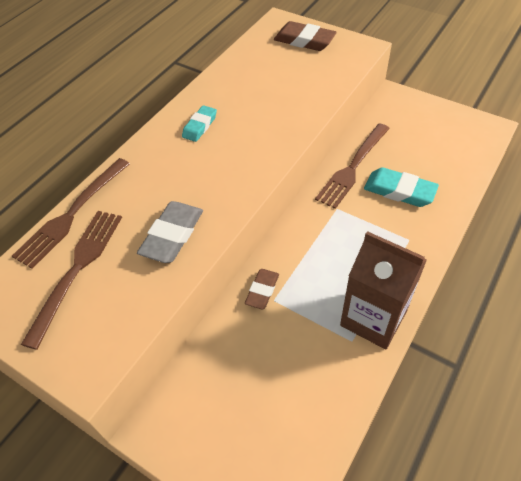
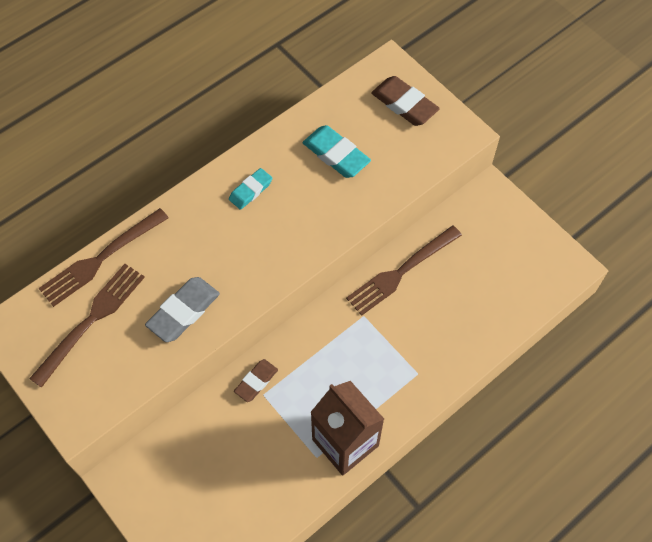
camera: 15 degrees right, 10 degrees up
(399, 191) = (435, 315): turquoise eraser -> turquoise eraser (336, 155)

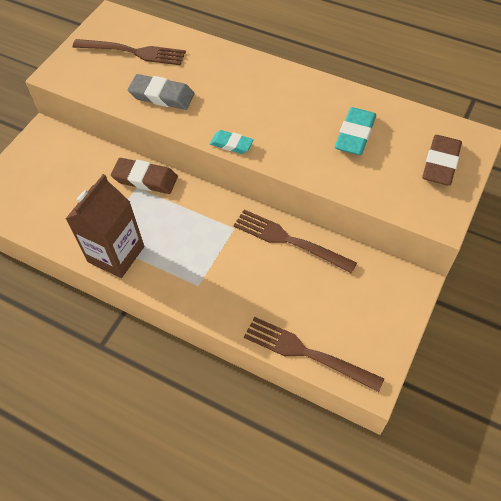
camera: 70 degrees right, 5 degrees down
(100, 259) = (183, 38): brown fork -> brown fork (306, 353)
(251, 191) = (287, 95): turquoise eraser -> turquoise eraser (231, 144)
(256, 381) = (145, 179): brown eraser -> brown eraser, size x1.57

